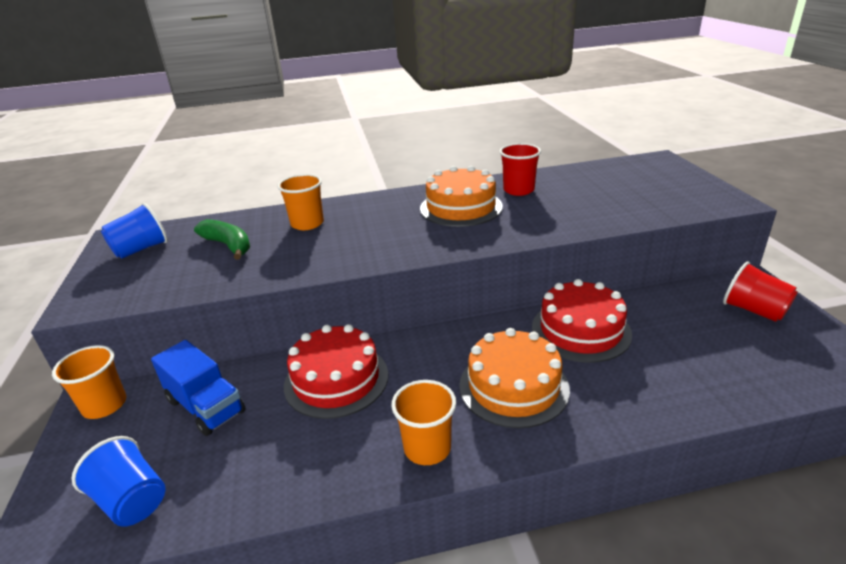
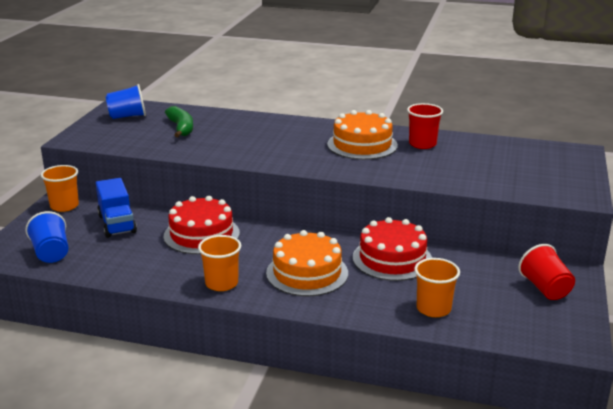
camera: 25 degrees right, 5 degrees down
(307, 224) = (243, 127): orange cup -> orange cup (433, 309)

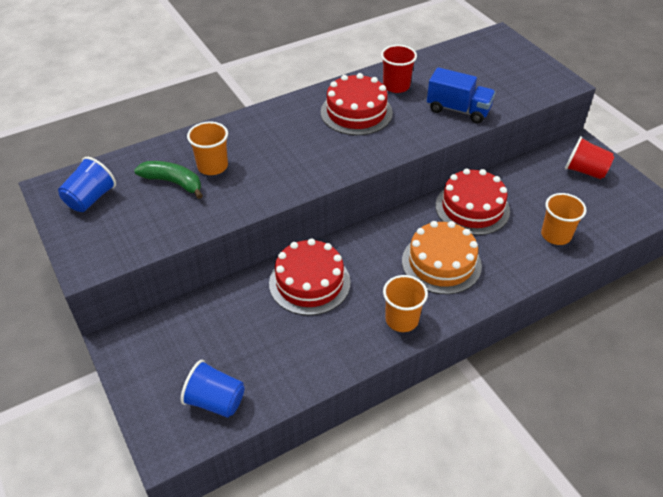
camera: 45 degrees left, 20 degrees up
(64, 206) = (133, 340): orange cup -> orange cup (212, 166)
(117, 224) = (220, 324): blue truck -> blue truck (458, 110)
(362, 145) = (356, 112): orange cake -> red cake

